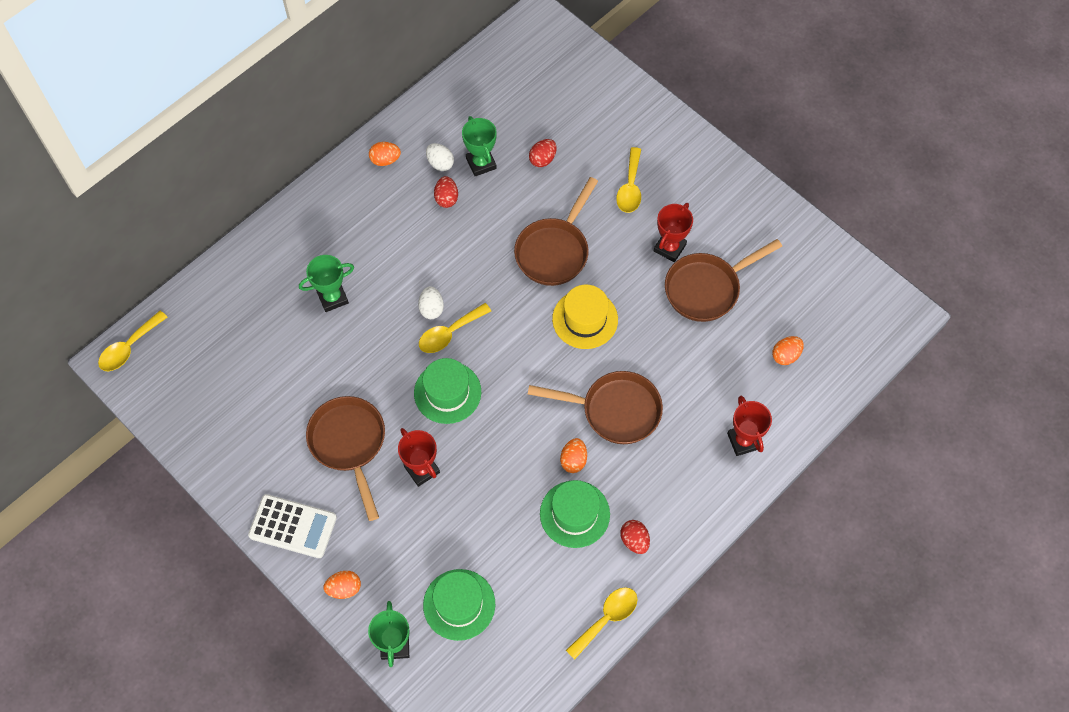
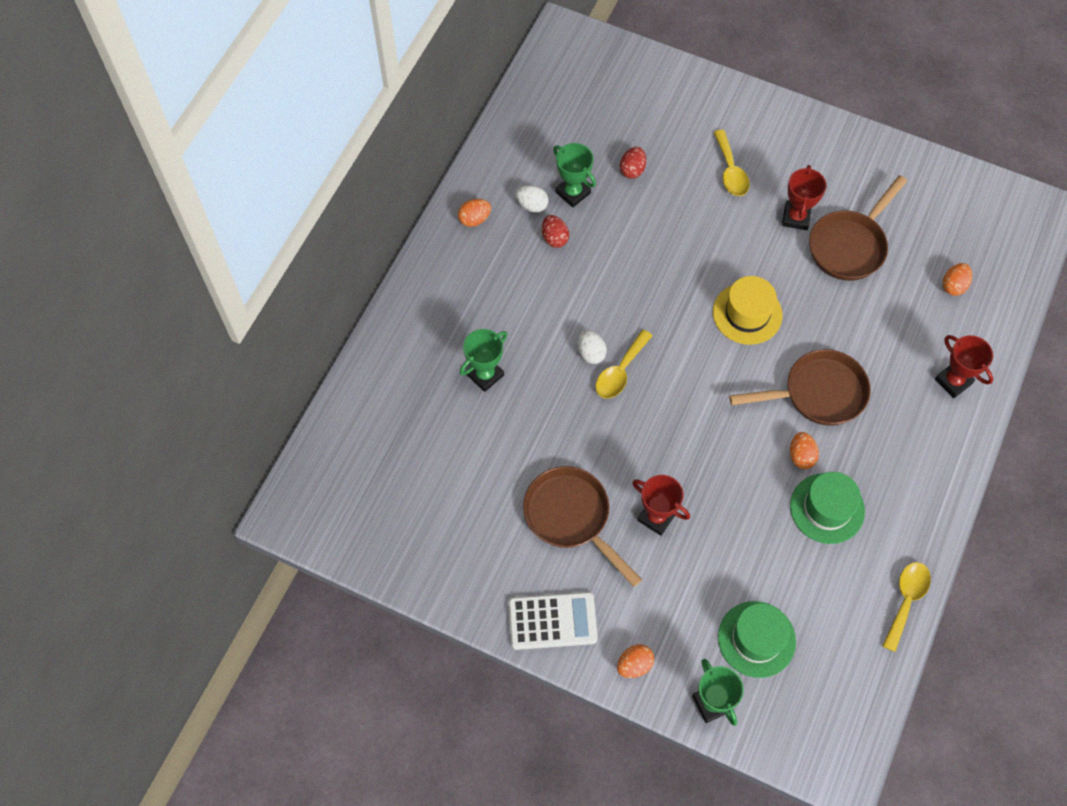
camera: 20 degrees left, 0 degrees up
(129, 347) = (294, 496): yellow spoon -> none
(447, 392) = (646, 431): green hat -> none
(554, 251) = (686, 256): brown pan -> none
(634, 540) = (896, 514): red egg -> none

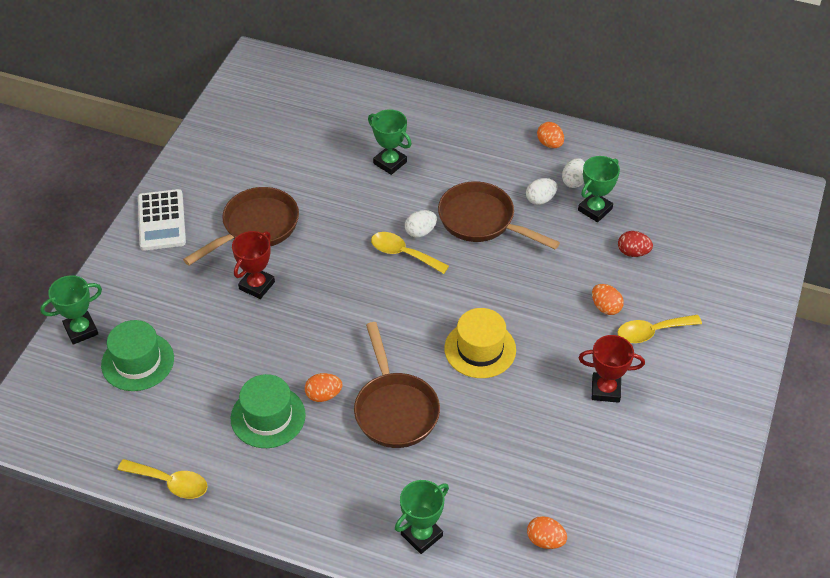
camera: 85 degrees right, 15 degrees down
(554, 238) = (540, 199): red egg -> white egg
(634, 665) = (119, 276): orange egg -> orange egg (605, 307)
(850, 245) = (579, 439): brown pan -> brown pan (481, 221)
(953, 381) = (421, 535): red trophy -> green trophy

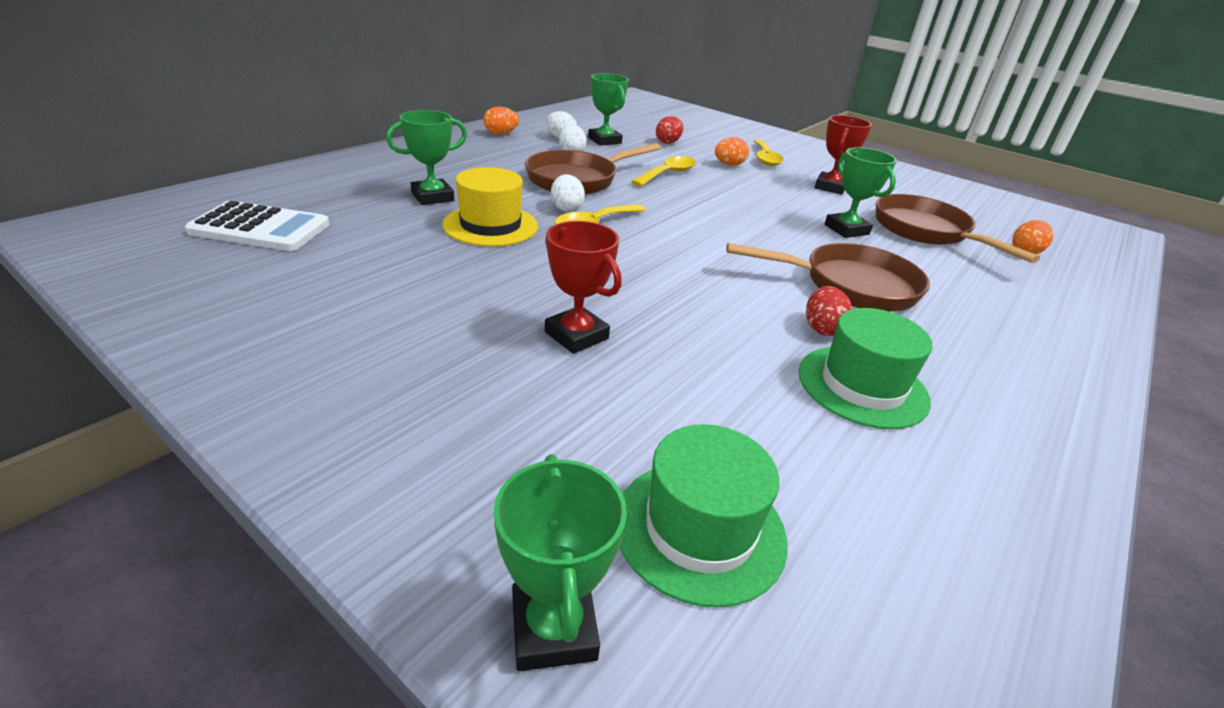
camera: 75 degrees left, 15 degrees down
(161, 220) = (316, 405): white calculator -> white calculator (260, 228)
(170, 483) = (1037, 544): yellow spoon -> yellow spoon (668, 174)
(256, 227) = (447, 308): brown pan -> brown pan (926, 231)
(323, 395) = (822, 328): orange egg -> red egg
(421, 535) = (1048, 314): green trophy -> green trophy (846, 229)
(480, 349) = (765, 222): yellow hat -> yellow hat (490, 225)

